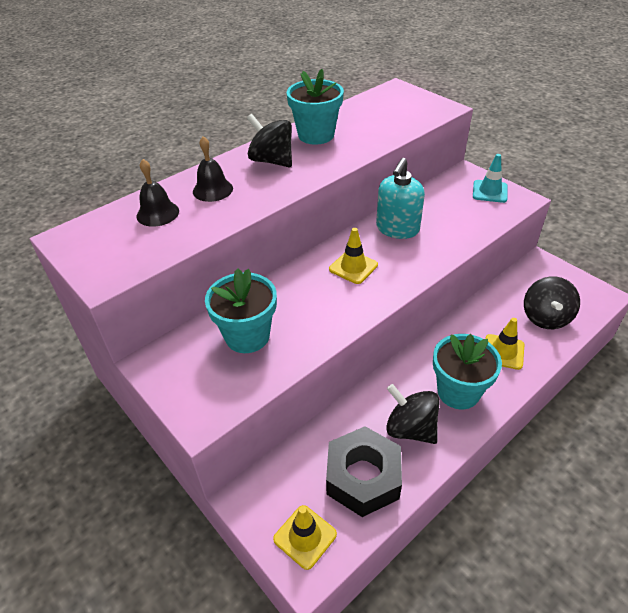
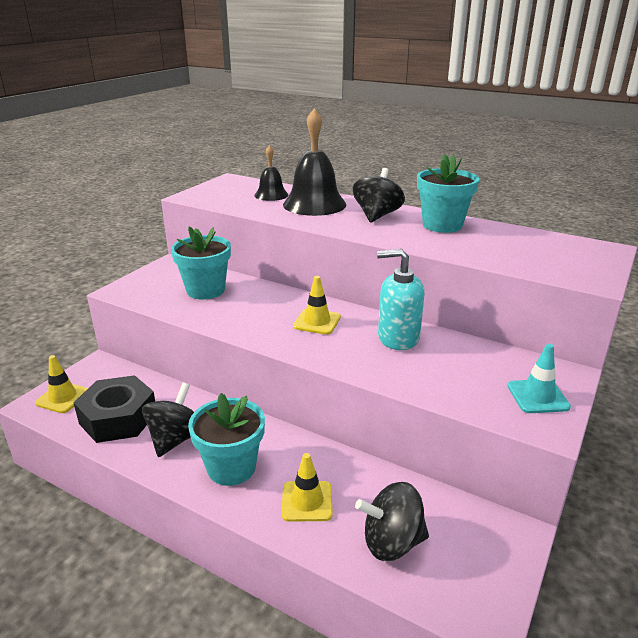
camera: 70 degrees right, 15 degrees down
(212, 190) = (314, 204): black bell -> black bell, size x1.78

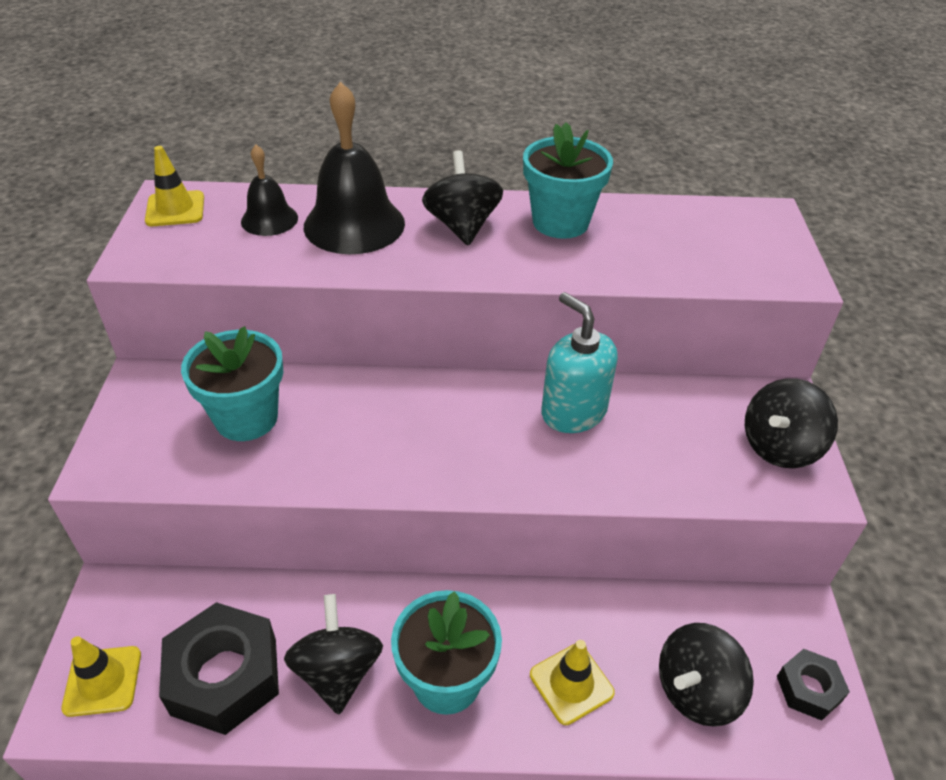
camera: 30 degrees left, 15 degrees up
(317, 322) = (454, 422): yellow traffic cone -> yellow traffic cone (175, 209)
(398, 338) = (573, 411): turquoise soap dispenser -> turquoise soap dispenser turned 75 degrees clockwise
(484, 579) = (808, 688): none -> black nut
(538, 396) = (779, 447): turquoise traffic cone -> black spinning top

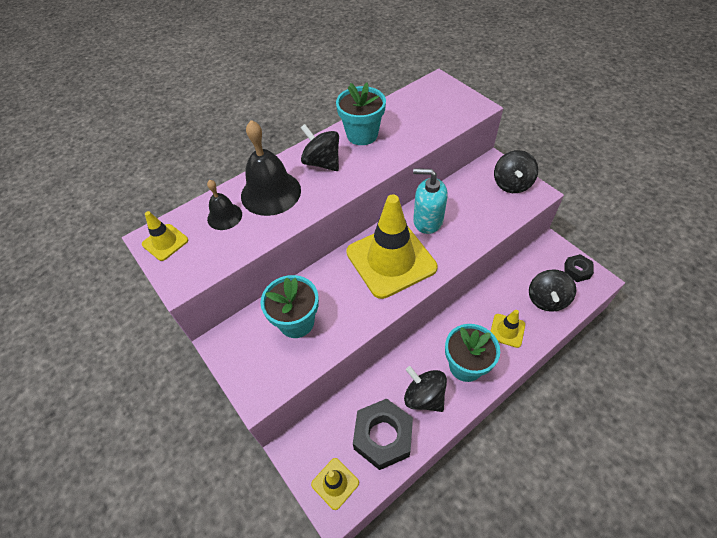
camera: 35 degrees left, 10 degrees up
(456, 427) = (391, 260): none -> yellow traffic cone

